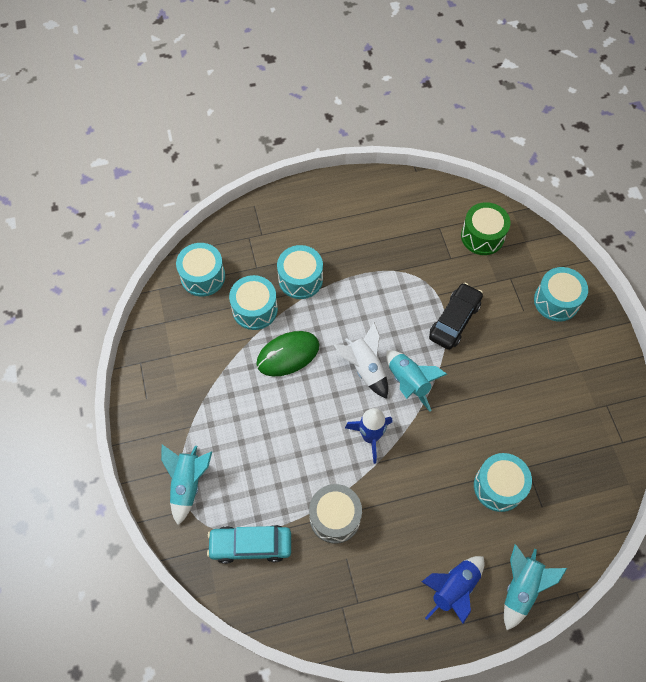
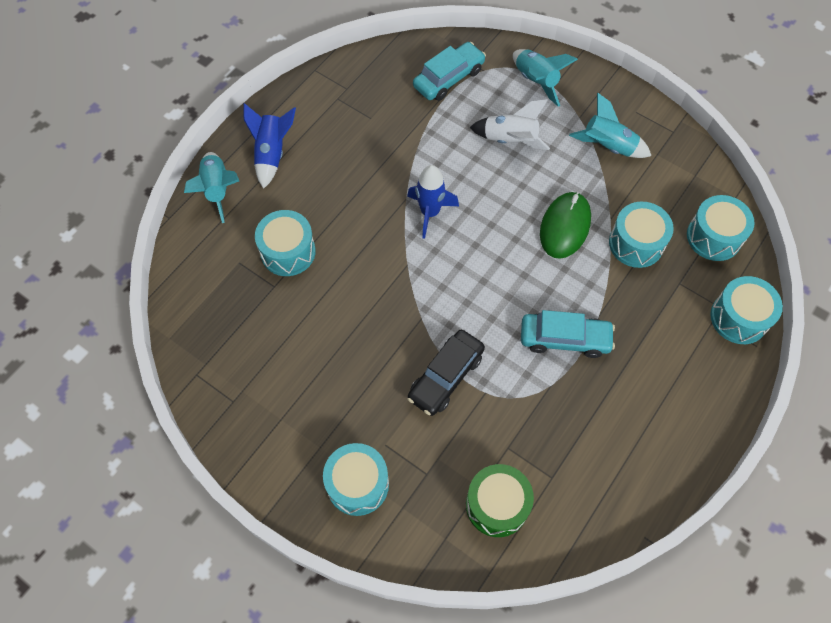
camera: 140 degrees right, 0 degrees up
(300, 279) = (628, 303): turquoise drum -> turquoise drum (739, 318)
(335, 517) = (404, 137): grey drum -> none
(360, 288) = (564, 339): none -> turquoise car
(365, 368) = (487, 265): white rocket -> white rocket (510, 140)
(408, 382) = (438, 282): turquoise rocket -> turquoise rocket (608, 147)
(454, 320) = (445, 377): black car -> black car turned 45 degrees clockwise

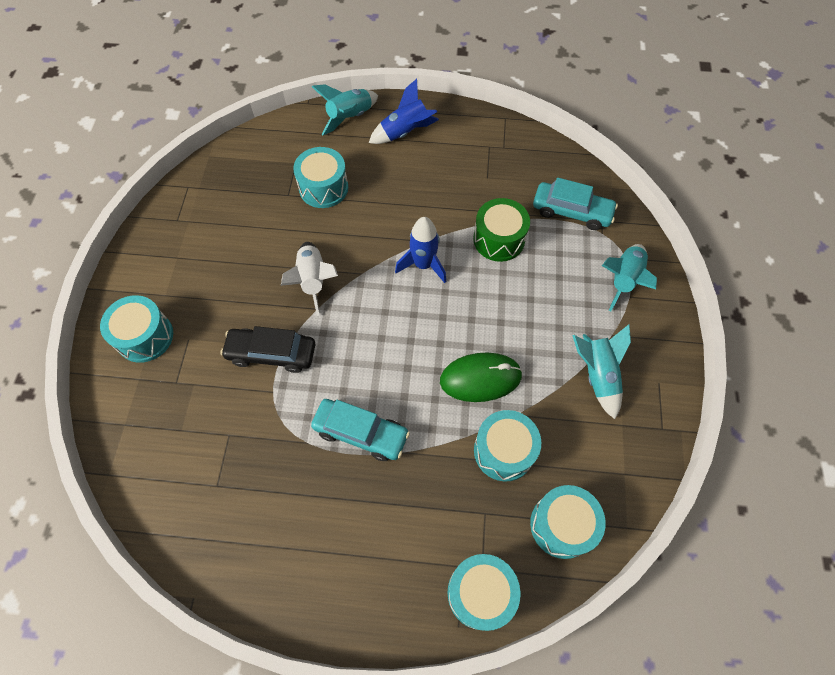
camera: 60 degrees right, 0 degrees up
(497, 505) = (171, 451): green drum -> green drum (499, 239)
(510, 140) = (542, 289): white rocket -> white rocket (313, 280)
(564, 339) = (361, 433): turquoise car -> turquoise car turned 45 degrees counterclockwise

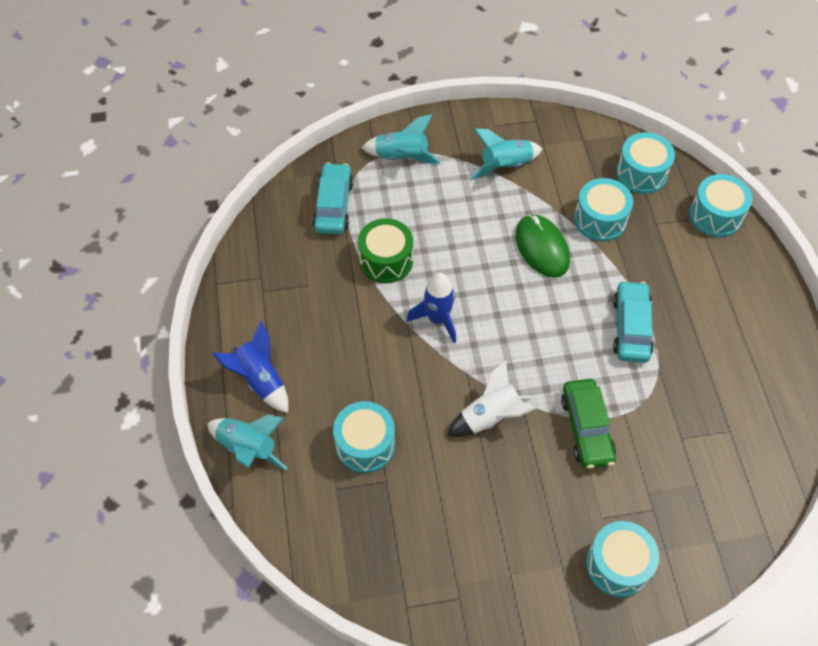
camera: 105 degrees left, 5 degrees down
(271, 353) = (586, 428): black car -> green car

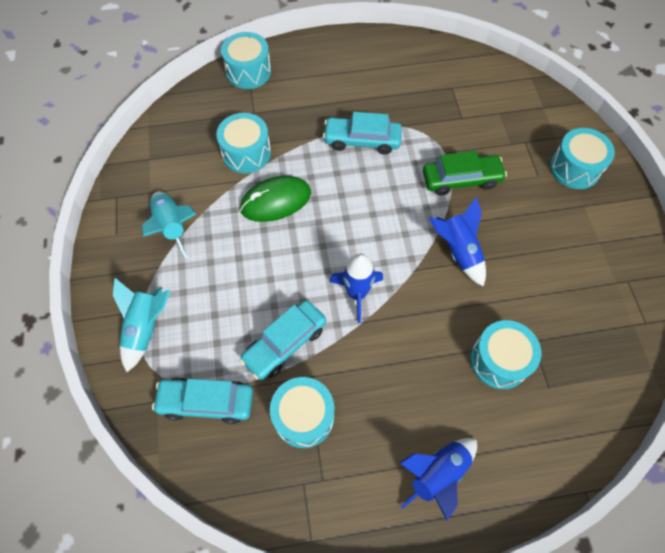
camera: 90 degrees left, 5 degrees up
(248, 448) = (519, 480): turquoise rocket -> none
(386, 260) = (285, 343): green drum -> turquoise car
(490, 417) = (458, 251): white rocket -> blue rocket
(641, 173) = (196, 117): turquoise drum -> turquoise drum (303, 416)

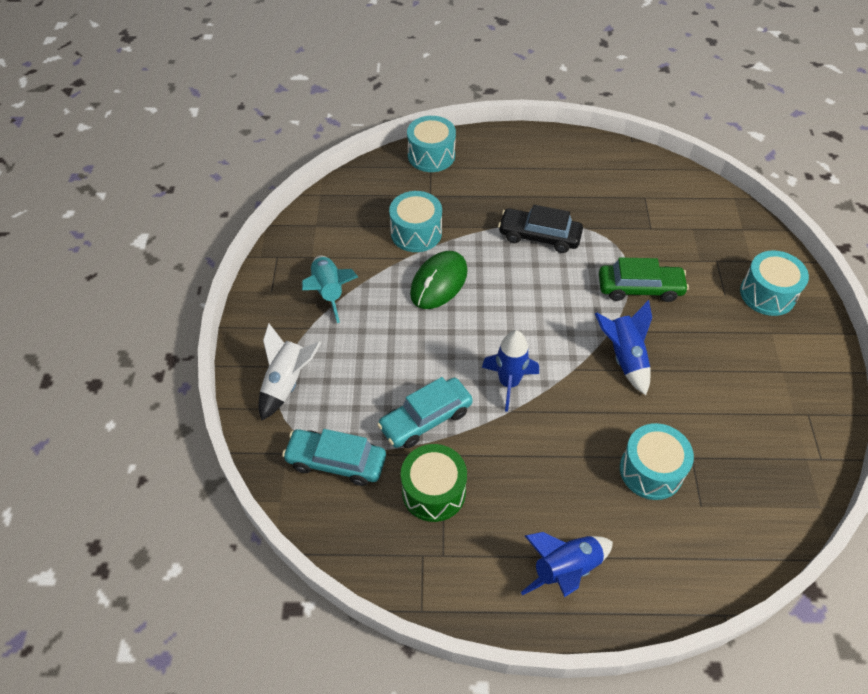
camera: 10 degrees right, 10 degrees down
(146, 328) = (287, 383): turquoise rocket -> white rocket
(276, 201) = (439, 282): green mouse -> green mouse turned 45 degrees counterclockwise
(303, 416) = (433, 491): turquoise drum -> green drum
(362, 140) = (539, 236): turquoise car -> black car

